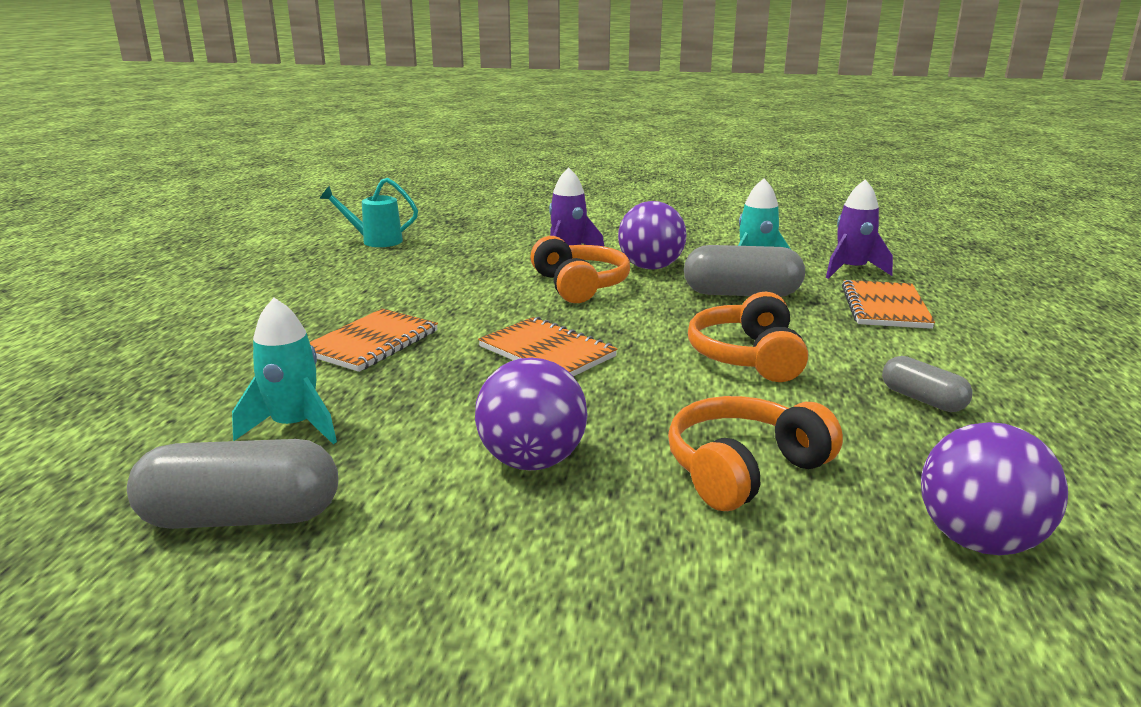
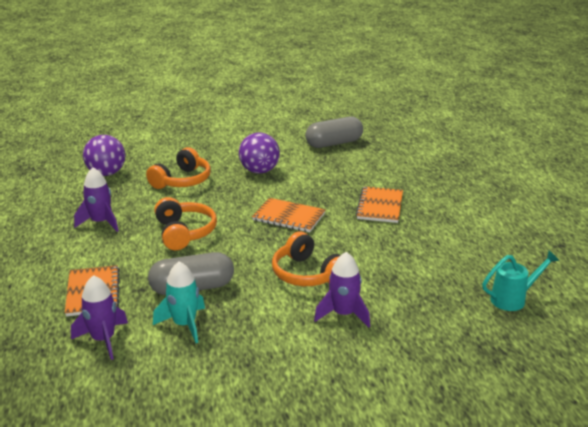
camera: 160 degrees right, 5 degrees up
(294, 426) = (357, 167): turquoise rocket -> none
(650, 267) = (268, 308): purple ball -> none
(922, 400) = (101, 222): grey capsule -> purple rocket

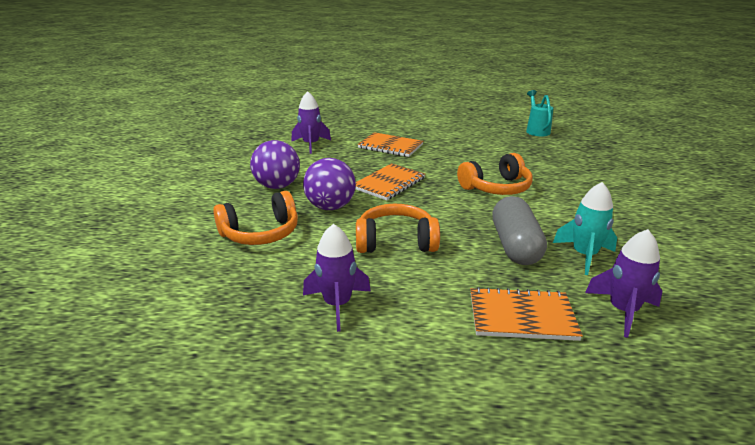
camera: 75 degrees left, 0 degrees up
(106, 173) = (179, 294): purple ball -> purple ball (330, 207)
(182, 181) = (261, 233): orange headphones -> orange headphones turned 105 degrees clockwise
(334, 143) = (250, 146): grey capsule -> none
(343, 314) = (559, 182): purple rocket -> purple rocket (311, 144)

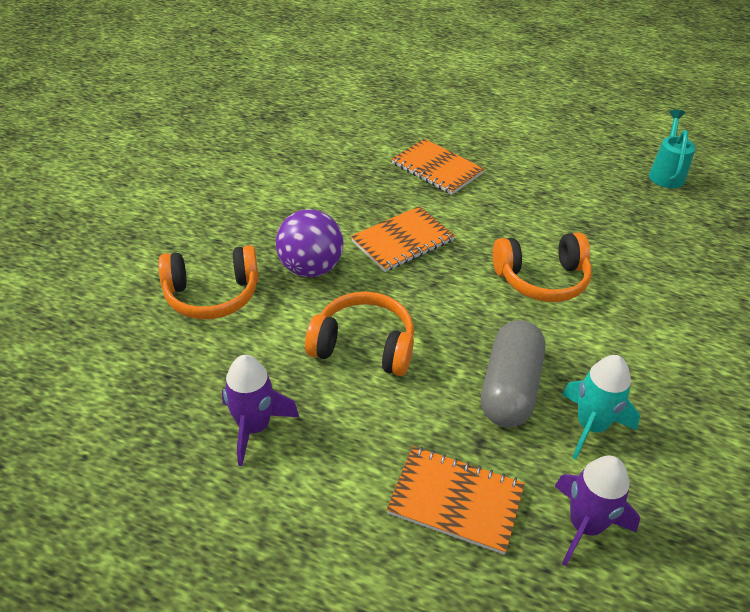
camera: 15 degrees right, 15 degrees up
(277, 186) = (261, 217): purple ball -> none
(311, 144) = (333, 145): purple rocket -> none

